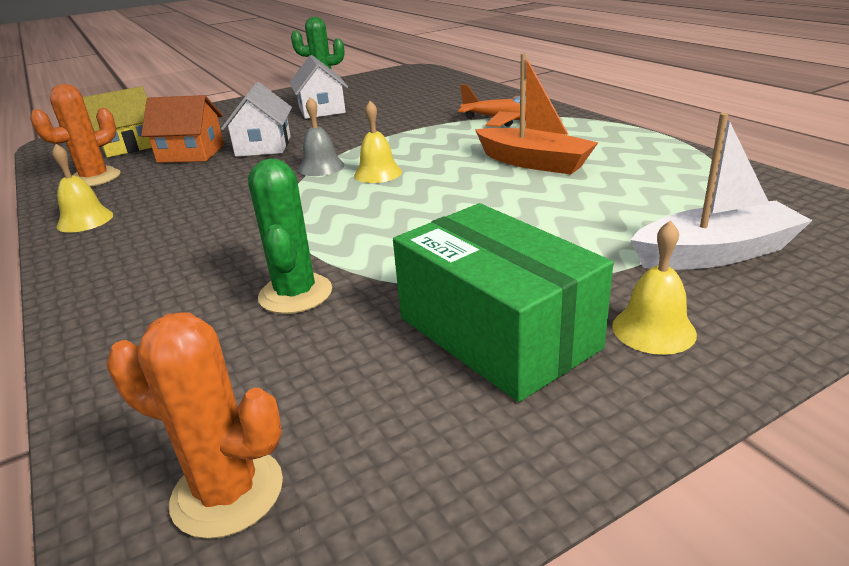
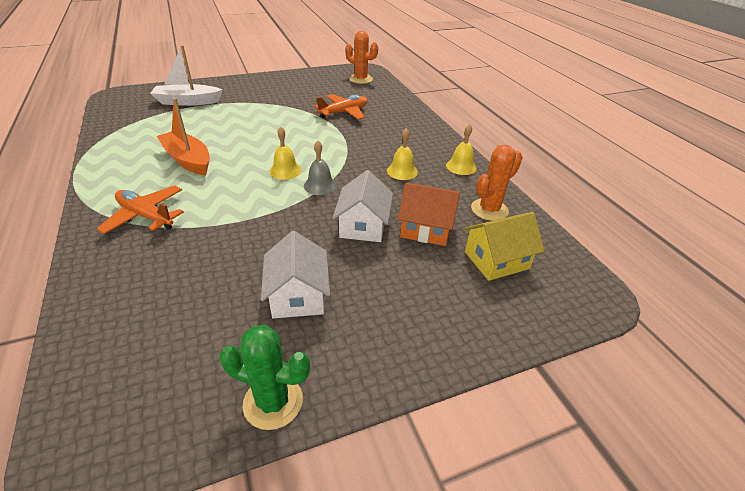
camera: 175 degrees left, 10 degrees up
(295, 294) = (343, 112): green cactus -> orange plane
(497, 333) = (284, 93): green box -> none
(653, 329) = (240, 88): yellow bell -> yellow bell (402, 171)

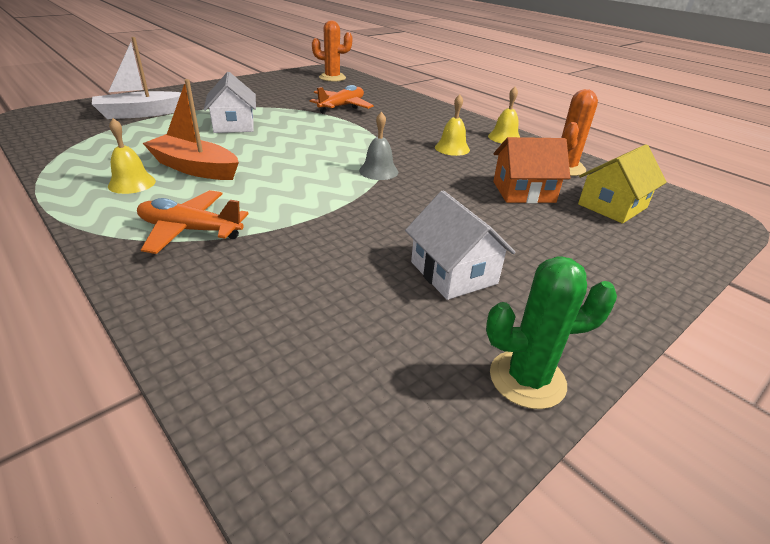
camera: 20 degrees left, 5 degrees down
(285, 171) = (326, 163): yellow bell -> yellow bell (132, 183)
(363, 225) = (459, 199): white house -> white house (234, 125)

